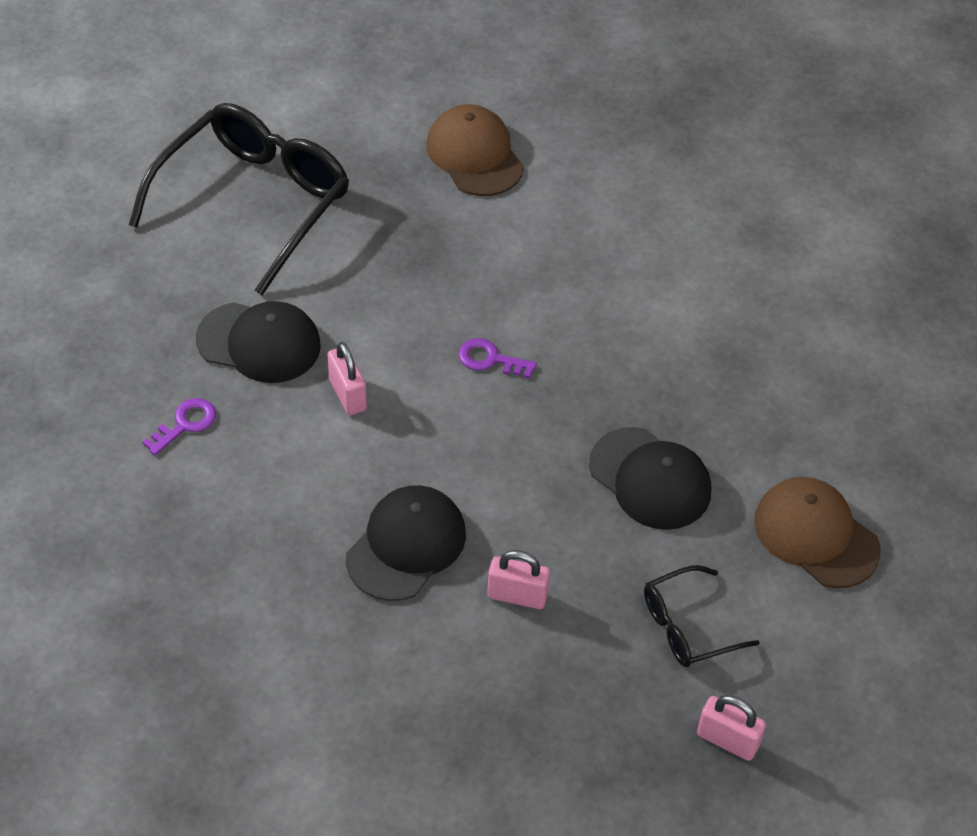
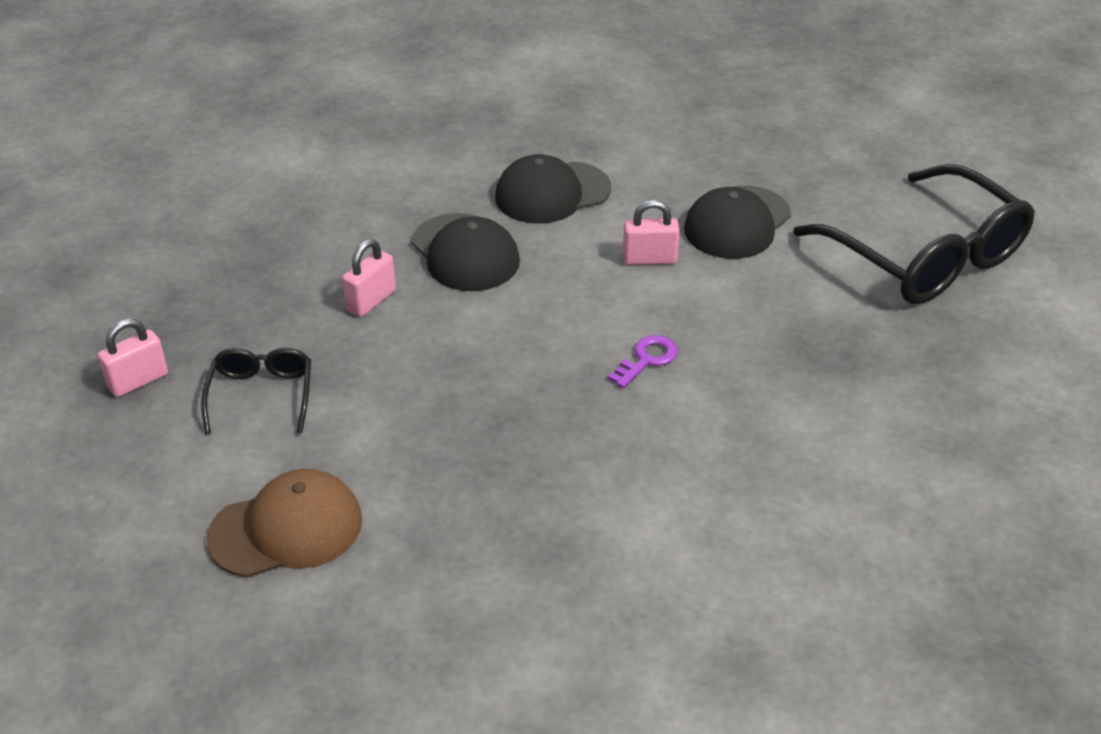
camera: 115 degrees right, 10 degrees down
(185, 424) = (663, 168): purple key -> none
(474, 155) = (959, 432): brown cap -> none
(650, 479) = (435, 426): black cap -> black cap (552, 193)

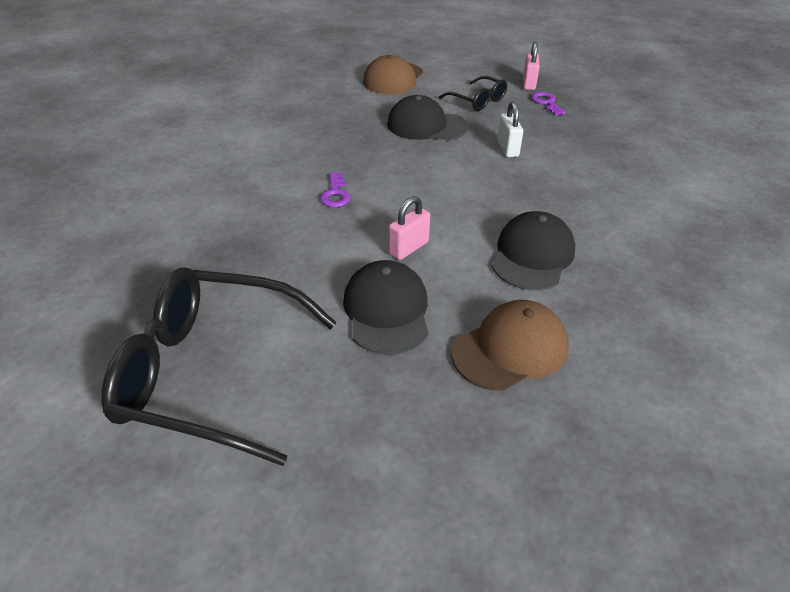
camera: 135 degrees right, 0 degrees up
(192, 334) = (546, 103): none -> purple key
(371, 301) = (507, 148): pink padlock -> white padlock
(465, 253) = (510, 192): black cap -> black cap (426, 125)
(678, 153) = (510, 349): none -> brown cap

